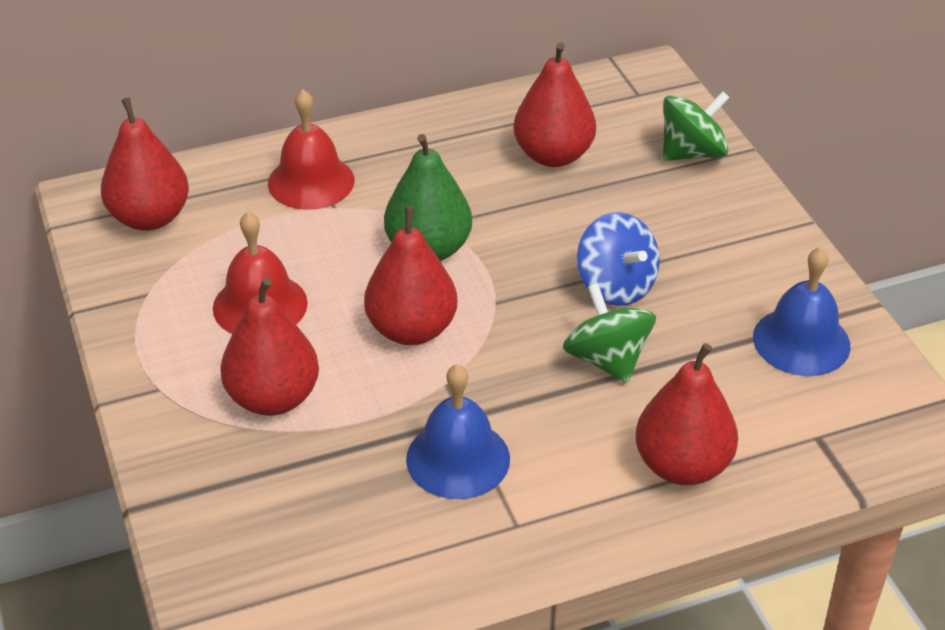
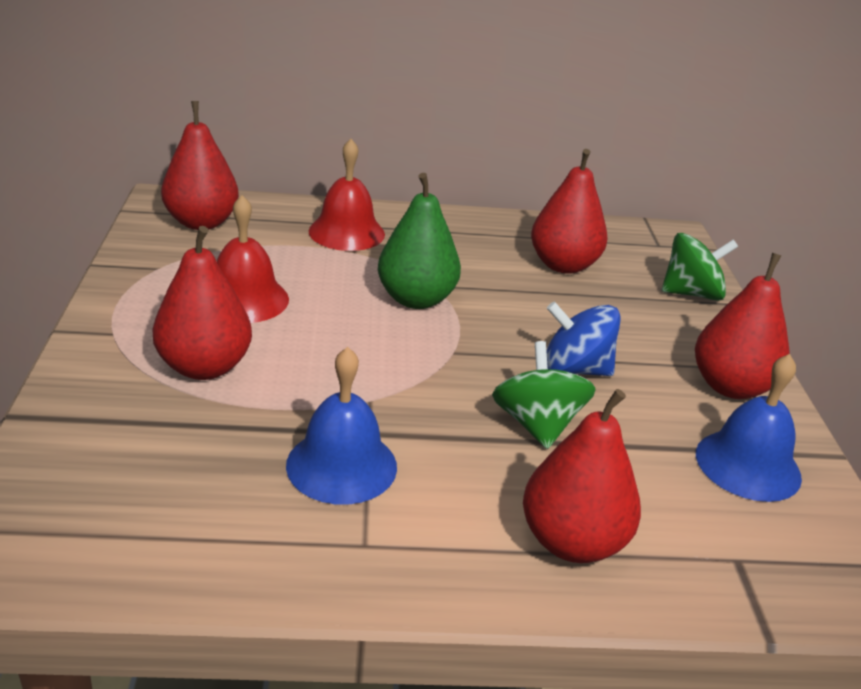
camera: 15 degrees right, 10 degrees down
(412, 330) = (364, 351): red pear -> red pear (730, 387)
(616, 286) = (575, 369): blue spinning top -> blue spinning top turned 120 degrees clockwise

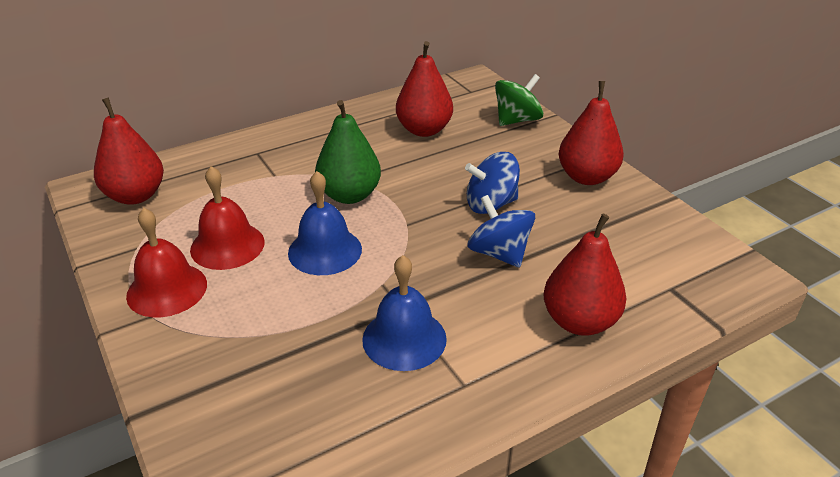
camera: 25 degrees left, 5 degrees up
(204, 367) = (246, 311): red pear -> none
(346, 232) = (255, 161): red bell -> red bell (167, 289)
(537, 425) = (499, 253): green spinning top -> blue spinning top
(748, 465) = (633, 225): blue bell -> blue bell (325, 250)

